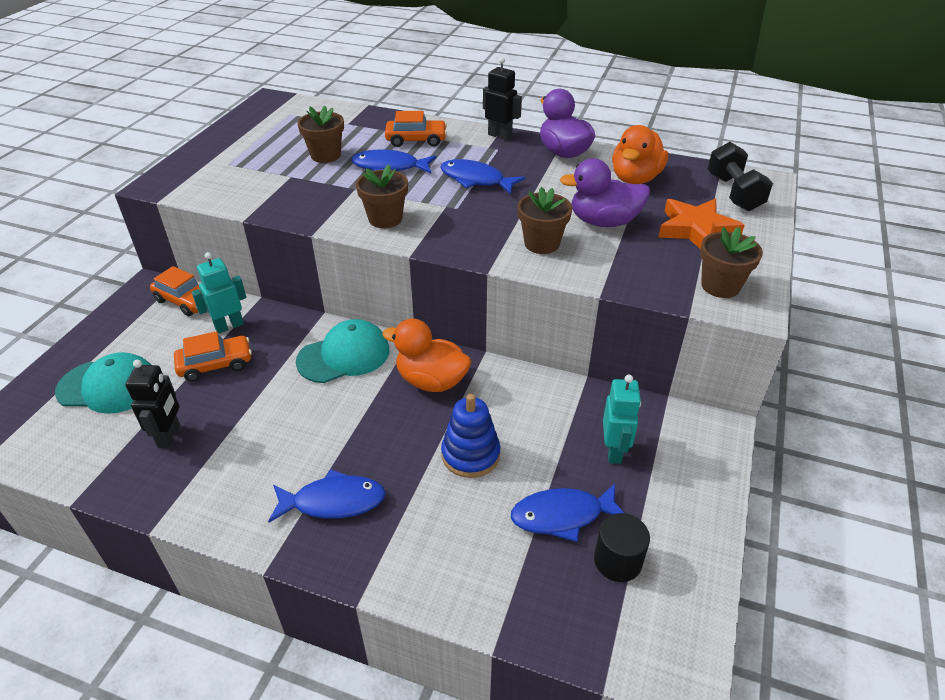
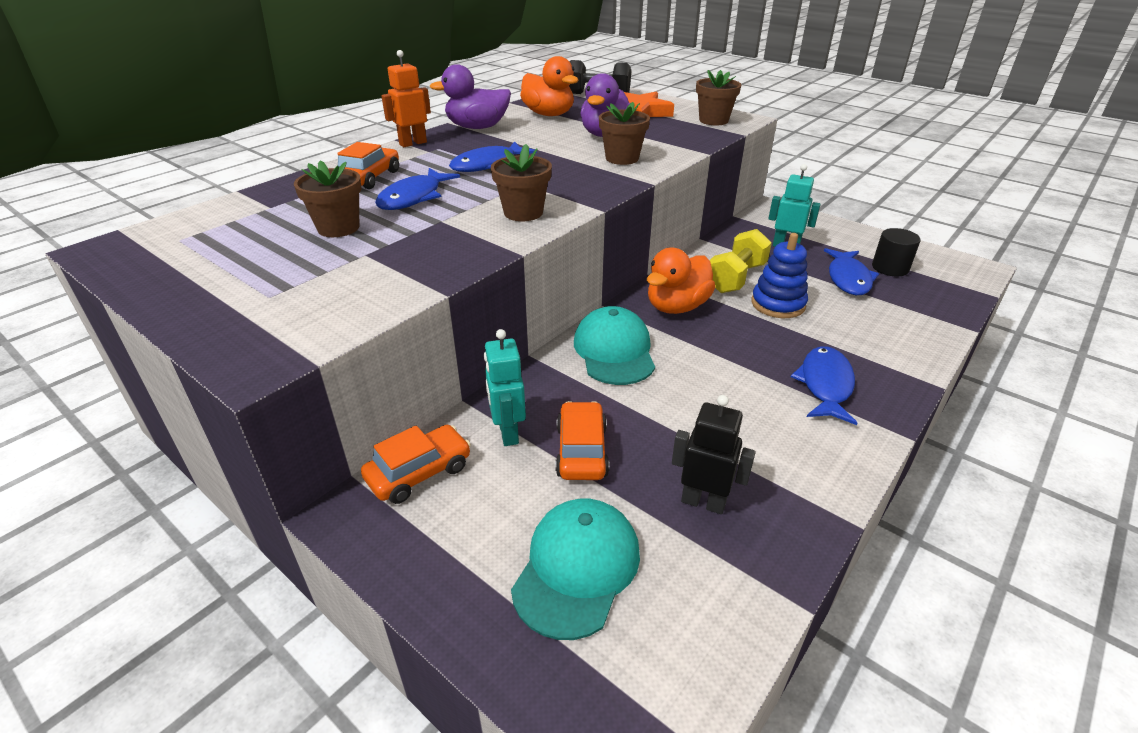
camera: 70 degrees left, 5 degrees down
(500, 136) = (413, 143): black robot -> orange robot
(510, 416) = (736, 278): none -> yellow dumbbell

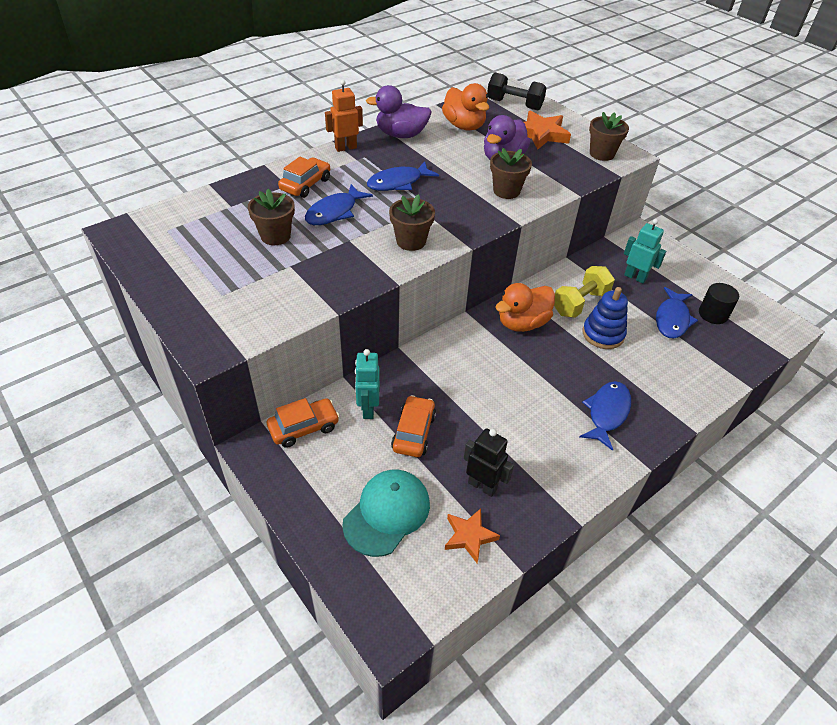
camera: 10 degrees right, 10 degrees up
(614, 351) = (461, 355): turquoise cap -> none
(712, 576) = (469, 536): none -> orange star

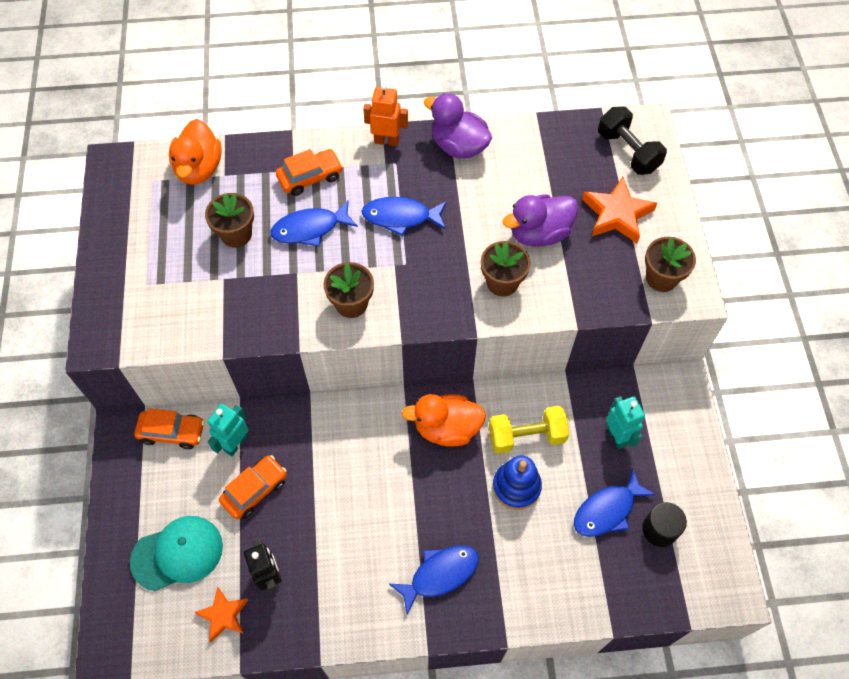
camera: 35 degrees right, 15 degrees up
(464, 126) = (539, 162): orange duck -> orange duck (199, 169)

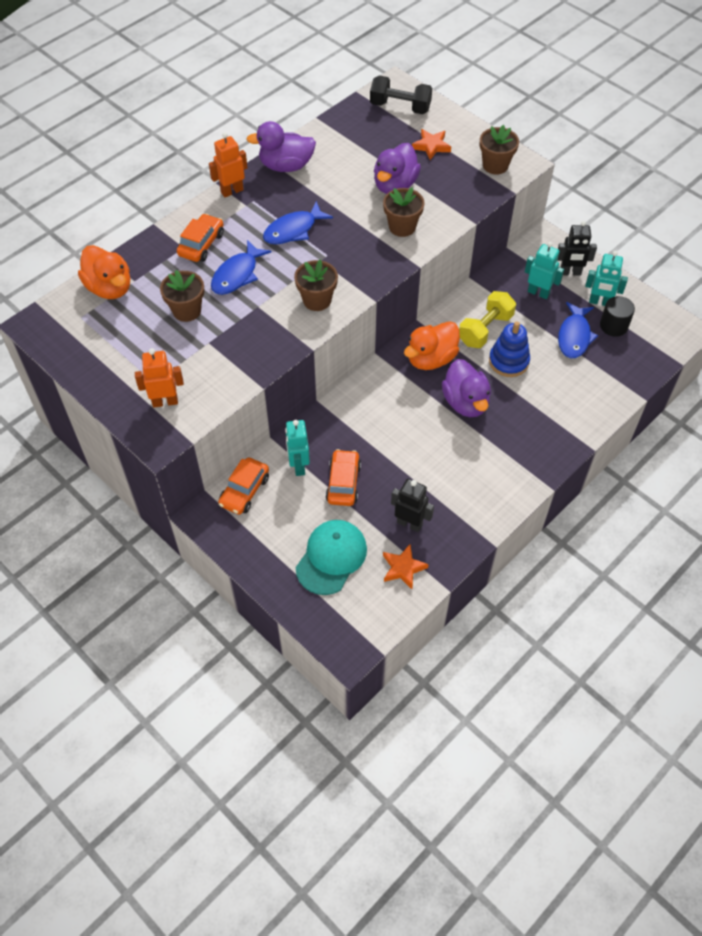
camera: 40 degrees left, 5 degrees down
(136, 310) = (165, 401): none -> orange robot
(172, 432) = (244, 491): orange car -> orange car turned 150 degrees clockwise
(435, 497) = (465, 402): none -> purple duck
(440, 574) = (514, 442): blue fish -> none
(617, 214) = (431, 146): orange star -> orange star, size x0.65
(670, 493) = (599, 302): none -> turquoise robot
(671, 438) = (570, 273): none -> black robot

